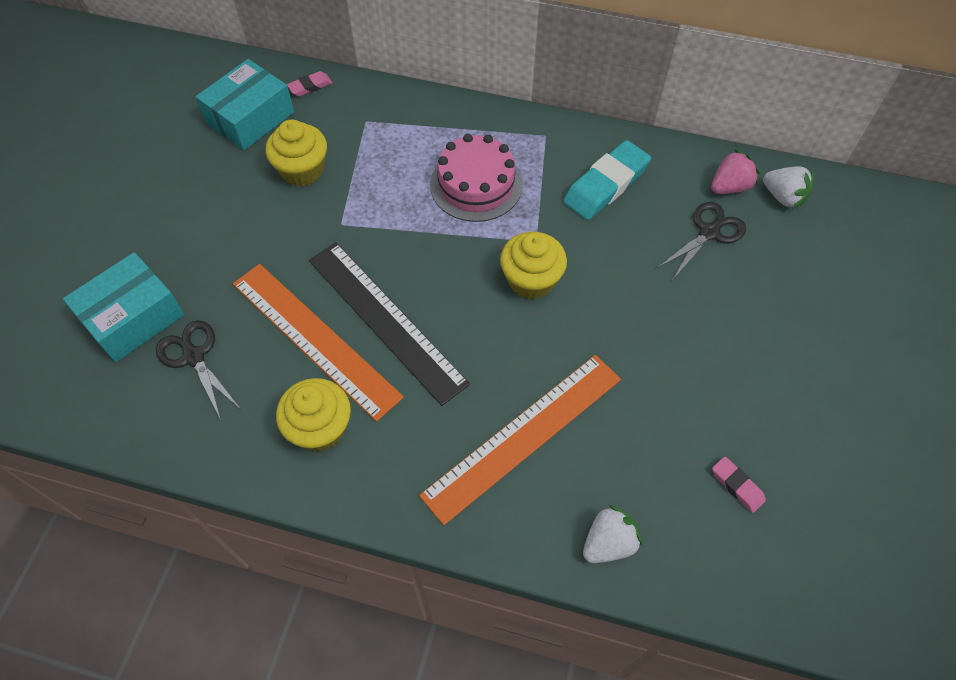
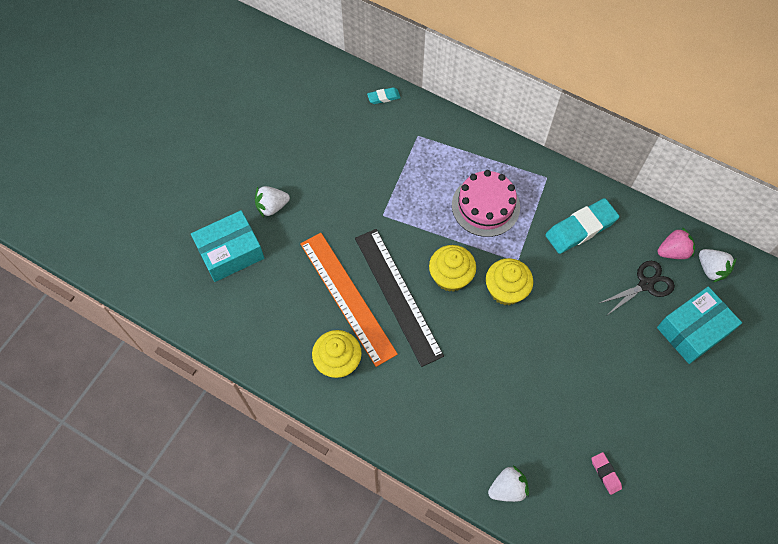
camera: 15 degrees right, 5 degrees up
(183, 246) = (272, 207): none -> white strawberry
(194, 357) = (265, 290): black scissors -> none
(250, 118) = (336, 114): turquoise box -> turquoise box (693, 330)
(302, 170) = (364, 166): yellow cupcake -> yellow cupcake (450, 277)
(310, 86) = (383, 97): pink eraser -> turquoise eraser
(524, 436) = (471, 402): orange ruler -> none

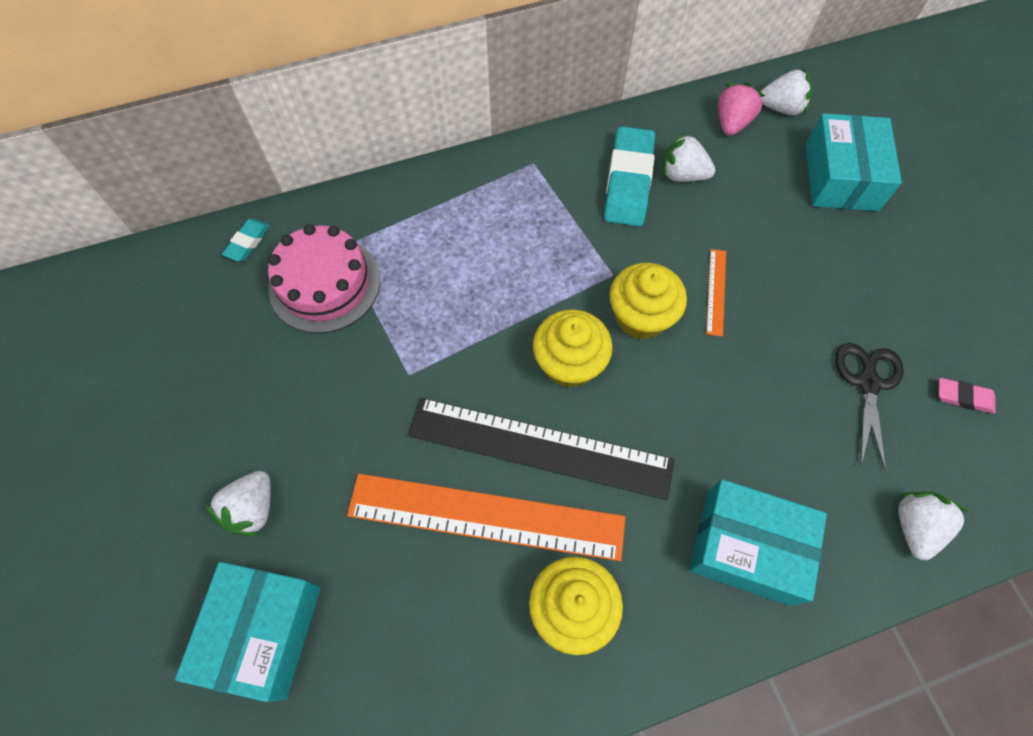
camera: 50 degrees left, 0 degrees up
(429, 417) = (747, 547): none -> turquoise box
(485, 206) = (510, 251): pink cake -> pink cake (324, 284)
(554, 315) = (716, 291): none -> orange ruler
(611, 251) = (682, 175): none -> white strawberry
(645, 284) = (751, 176): black scissors -> black scissors (868, 383)

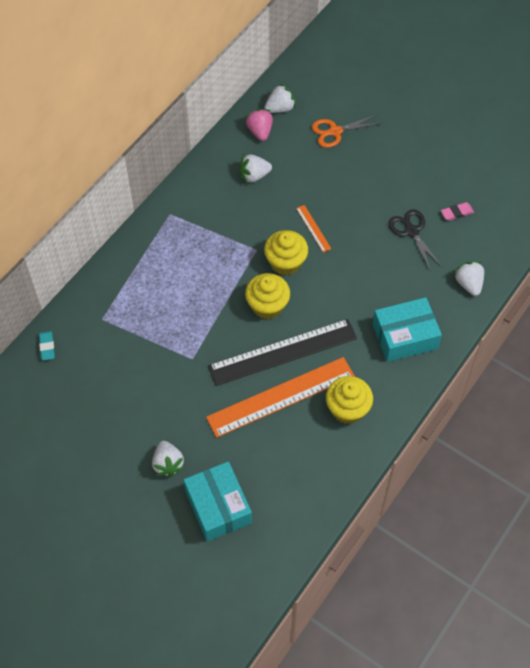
camera: 35 degrees left, 5 degrees down
(324, 284) = (109, 342): pink cake -> none
(628, 181) = (228, 195): turquoise eraser -> none
(841, 177) = (335, 131): turquoise box -> orange scissors

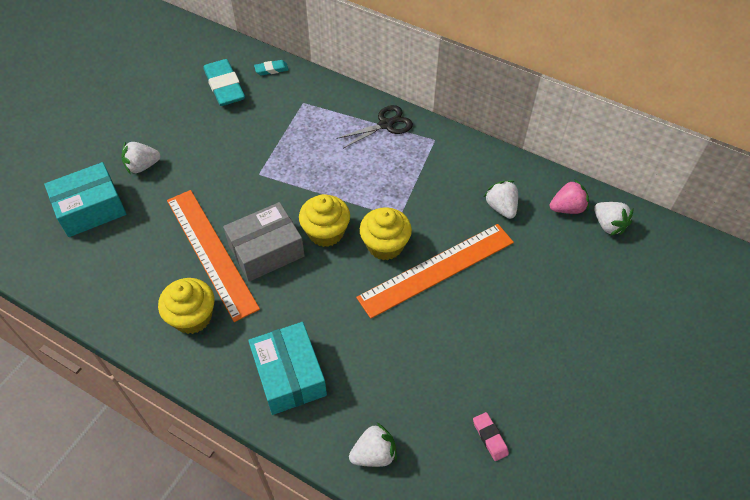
camera: 85 degrees right, 5 degrees down
(64, 391) = (225, 86): none -> turquoise eraser
(283, 352) = (266, 250): black ruler -> grey box
(313, 228) = (437, 270): orange ruler -> orange ruler, size x2.39
(335, 131) = (590, 285): orange scissors -> none
(411, 231) = (449, 379): black scissors -> black scissors (385, 125)

